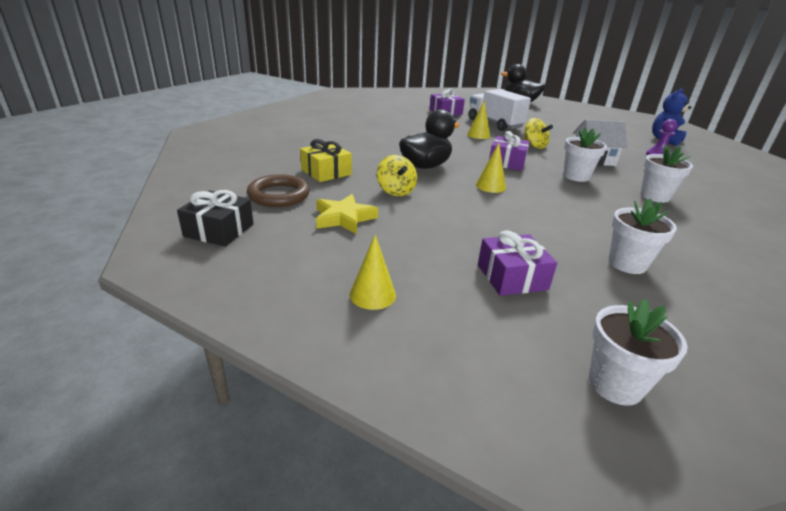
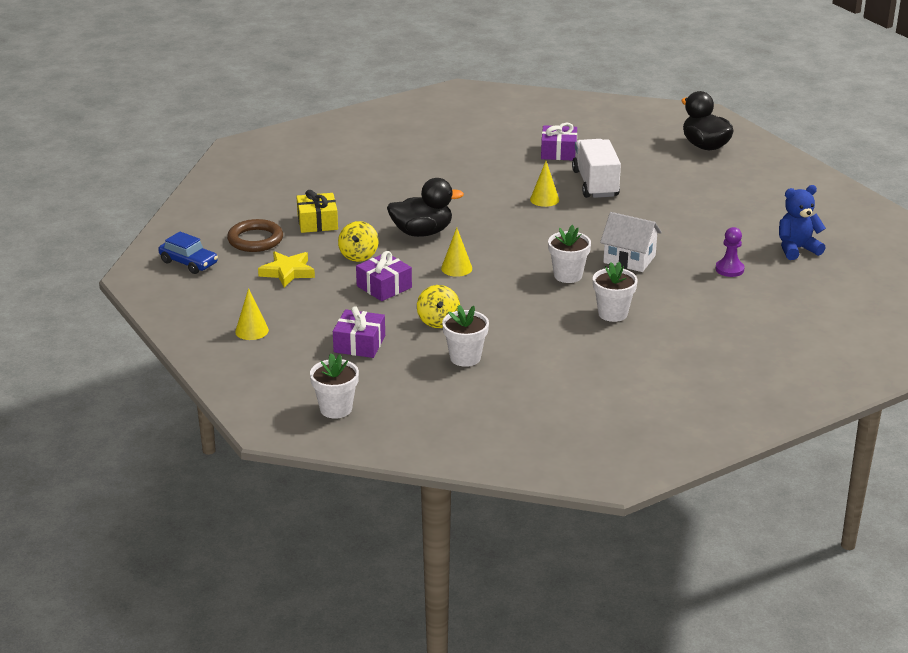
camera: 30 degrees right, 0 degrees up
(219, 230) = (189, 263): black gift -> blue car
(507, 162) = (518, 244): purple gift -> purple gift (384, 287)
(534, 146) = (589, 227): yellow spinning top -> yellow spinning top (438, 321)

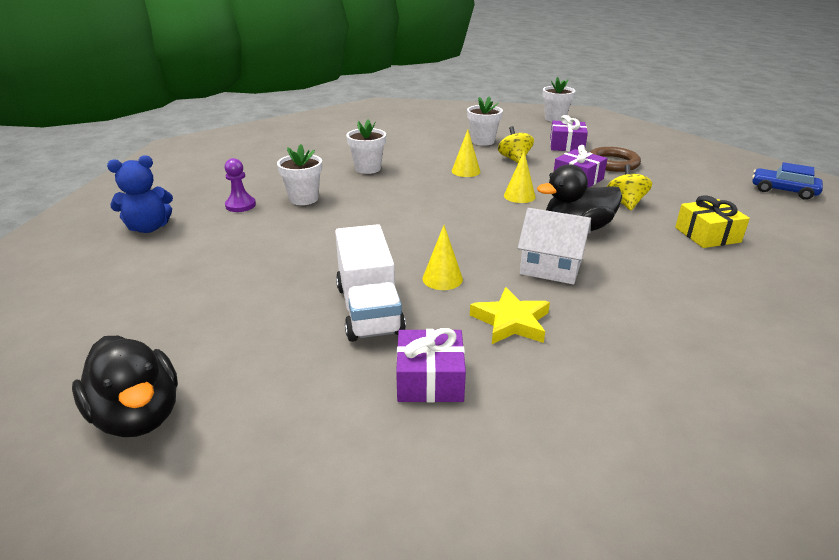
camera: 175 degrees right, 0 degrees up
(252, 331) = (657, 149): yellow cone -> yellow cone (465, 171)
(255, 240) = (750, 213): brown ring -> brown ring (613, 163)
(288, 272) = (678, 187): yellow star -> yellow star (511, 322)
(568, 275) = (407, 194): white flower pot -> white flower pot (303, 199)
(629, 259) = (342, 210): white house -> white house (550, 268)

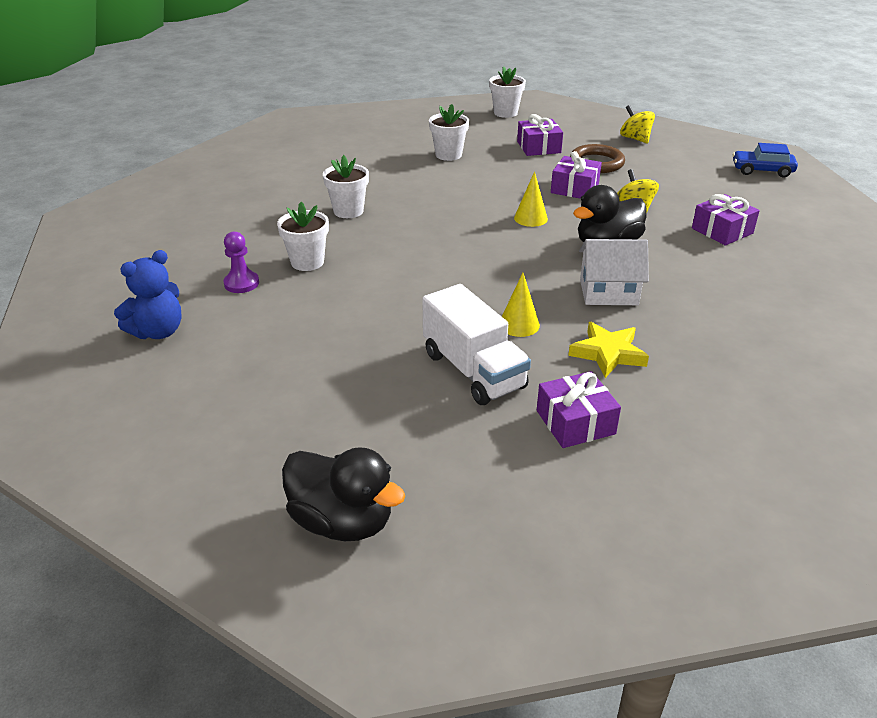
camera: 20 degrees left, 5 degrees up
(465, 171) = (457, 197): yellow cone -> none
(514, 159) = (497, 173): yellow spinning top -> yellow spinning top (635, 139)
(707, 235) = (722, 231): yellow gift -> purple gift

